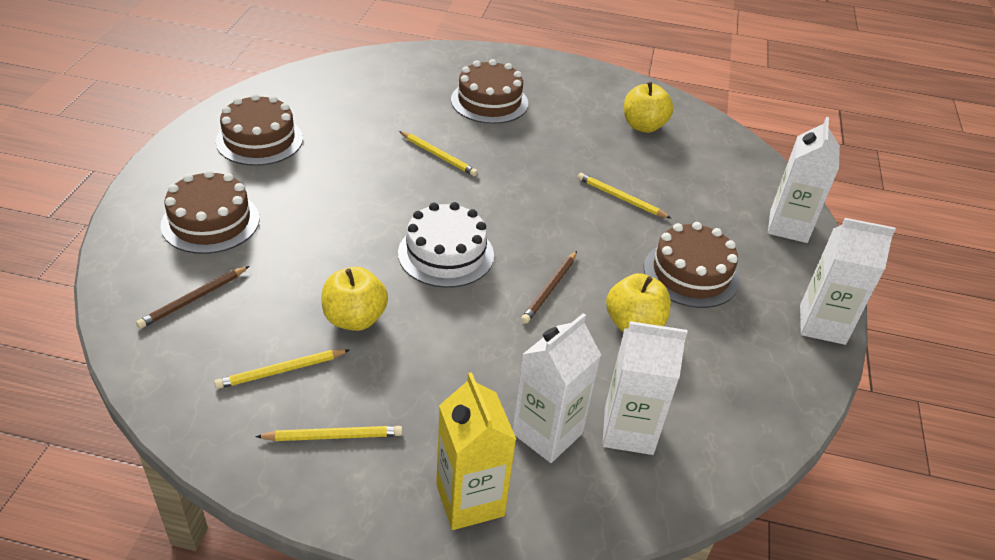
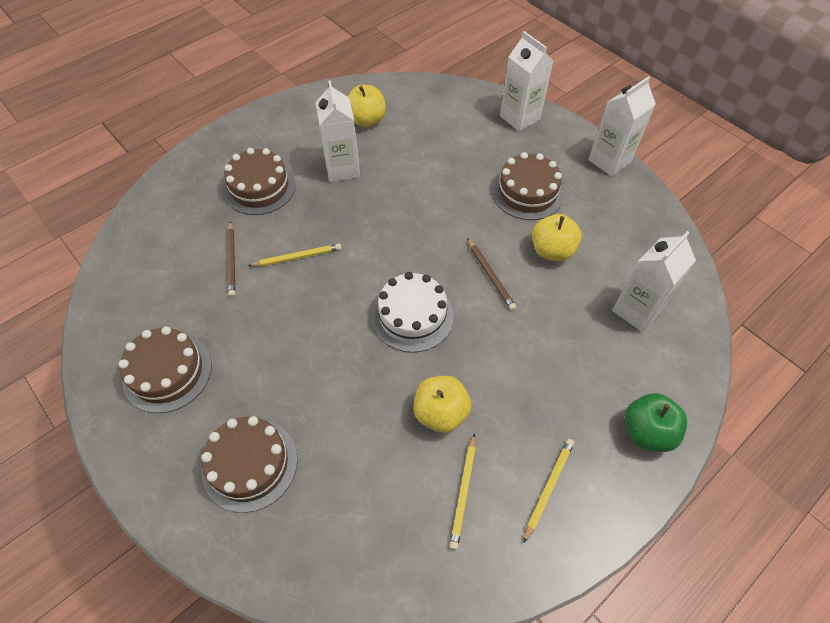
camera: 50 degrees left, 15 degrees up
(193, 299) = (339, 521): brown pencil -> brown pencil (232, 260)
(470, 500) = (647, 431): yellow carton -> green apple
(547, 433) = (615, 355): white carton -> white carton (342, 169)
(621, 198) = (431, 180): yellow pencil -> none

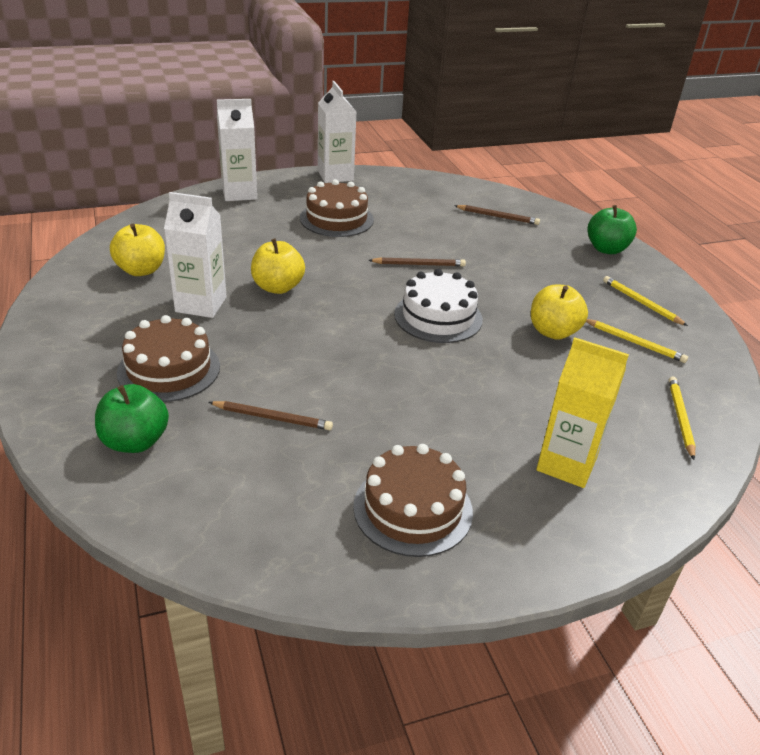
camera: 70 degrees left, 20 degrees down
(183, 205) = (135, 441): none -> green apple
(250, 464) = (566, 464): brown cake -> yellow carton
(297, 257) = (308, 367): yellow pencil -> yellow pencil (680, 418)
(552, 250) = (412, 229): yellow apple -> yellow apple (278, 287)
(637, 310) = (497, 217): white carton -> brown pencil

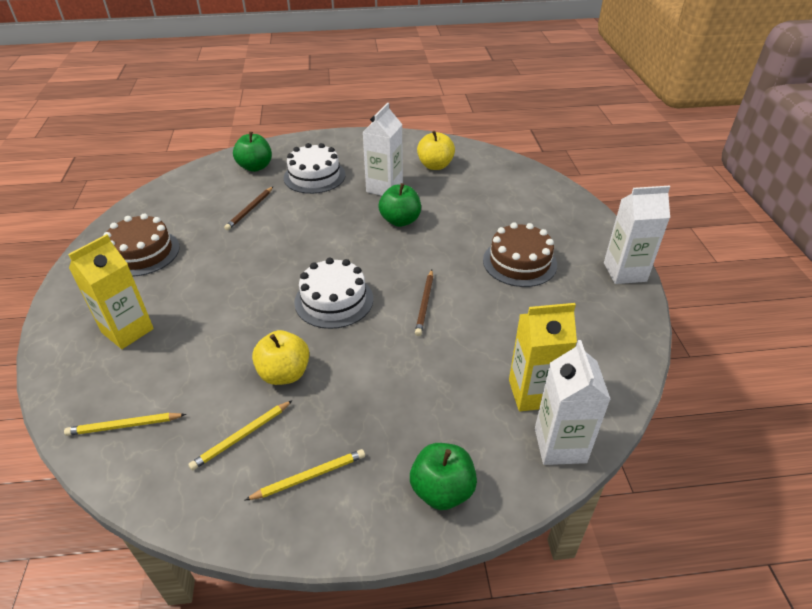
camera: 105 degrees right, 5 degrees up
(169, 369) = (314, 176): brown cake -> white cake
(239, 193) = (568, 210): white carton -> white carton (560, 445)
(278, 287) = (400, 221): yellow apple -> green apple
(497, 217) = (533, 393): brown pencil -> yellow carton
(680, 418) = (124, 426): yellow pencil -> yellow pencil turned 150 degrees clockwise

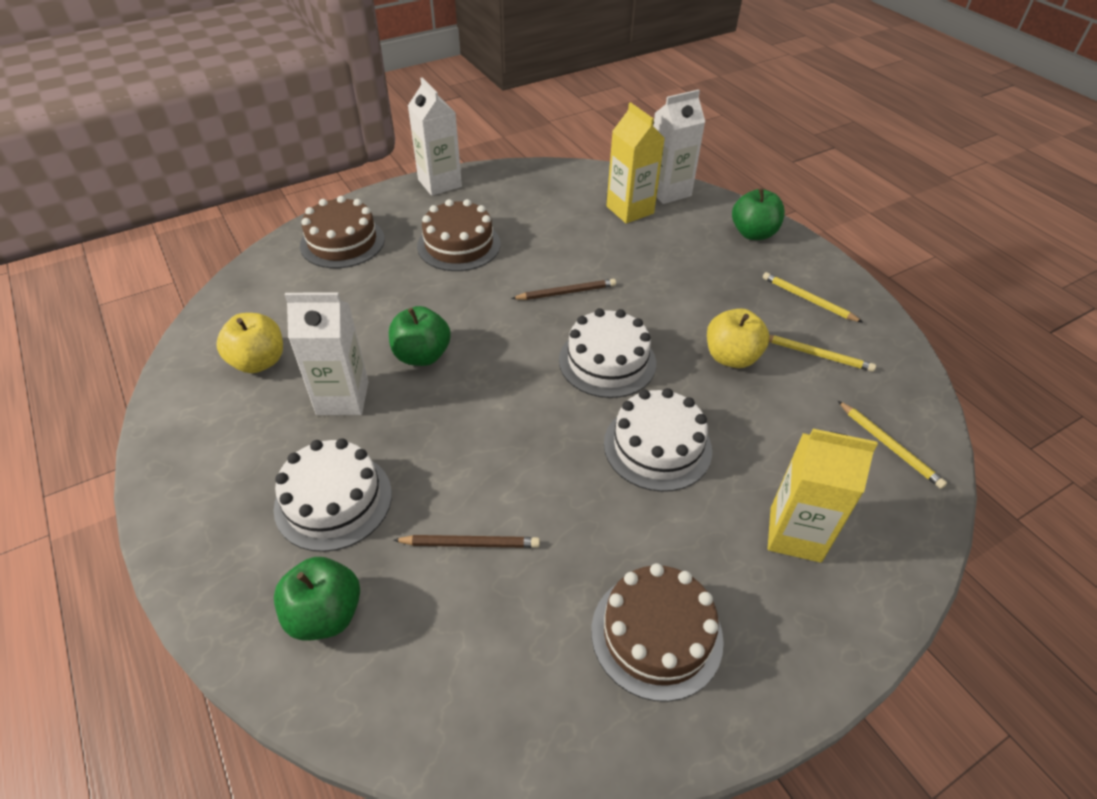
camera: 115 degrees left, 5 degrees up
(243, 296) = (657, 446): none -> white cake
(548, 208) = (342, 242): none -> brown cake

